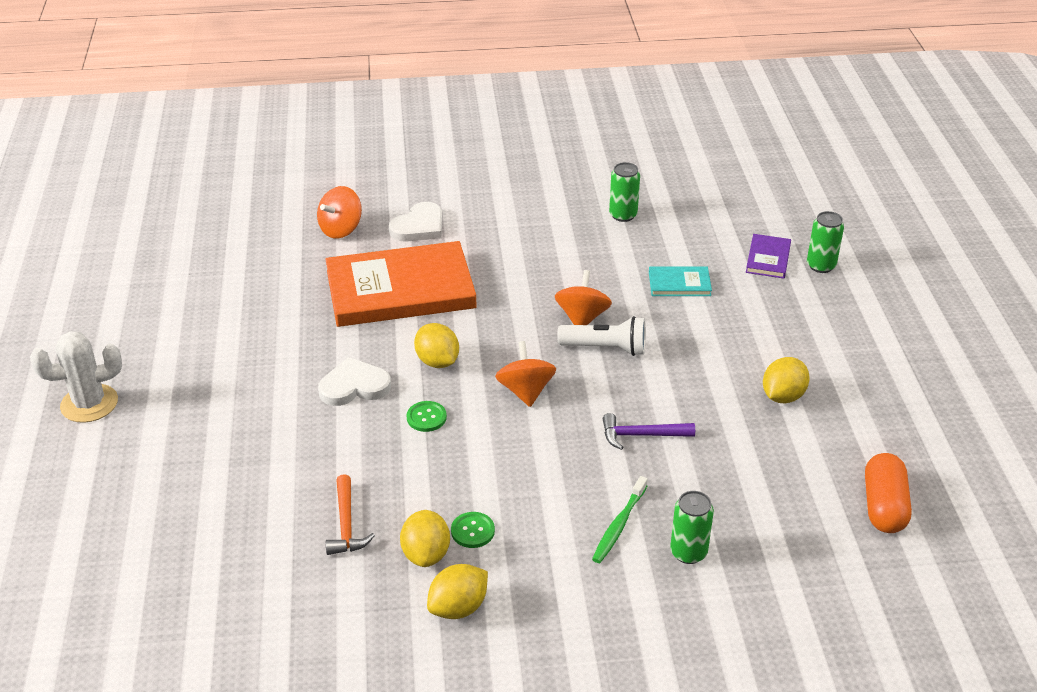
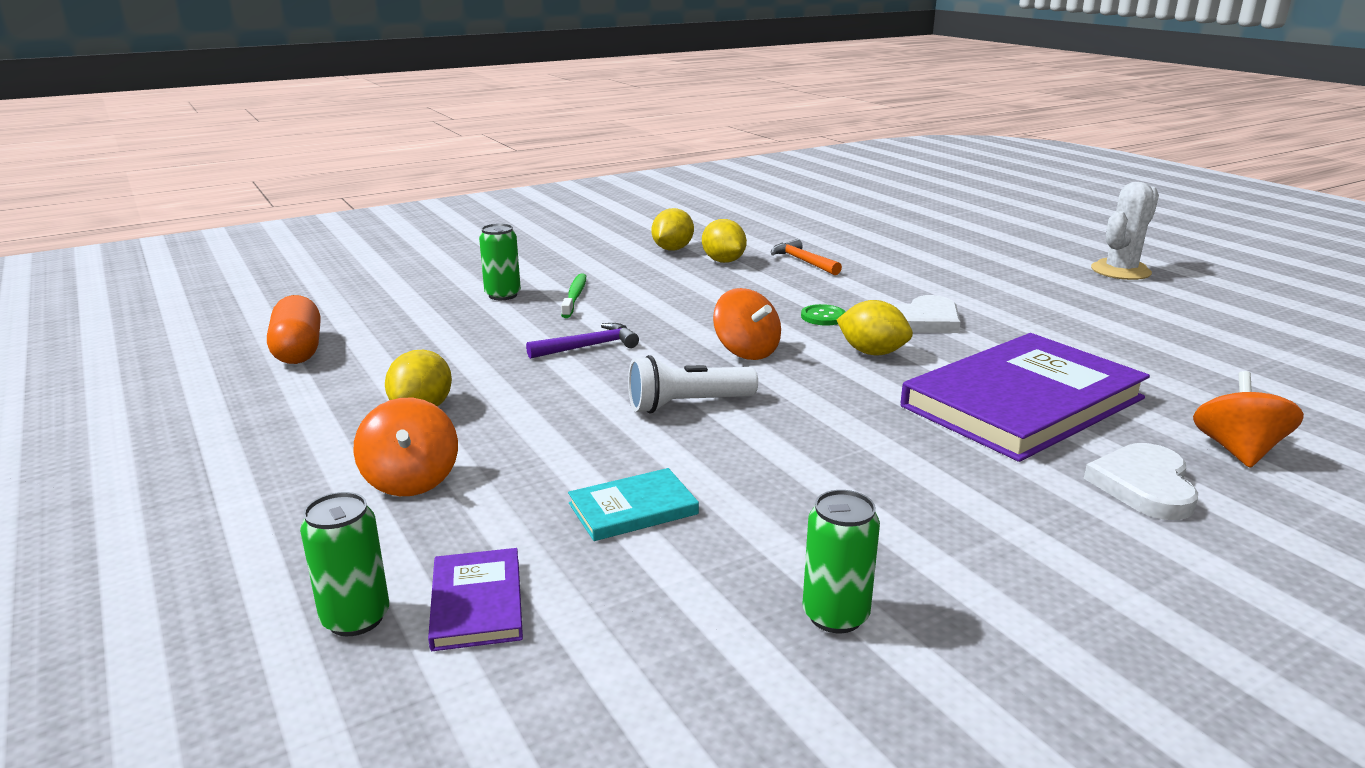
camera: 155 degrees right, 15 degrees down
(400, 290) = (1022, 402): orange book -> purple book
(472, 531) = (699, 274): green button -> none
(582, 318) = (749, 428): orange spinning top -> orange spinning top (411, 480)

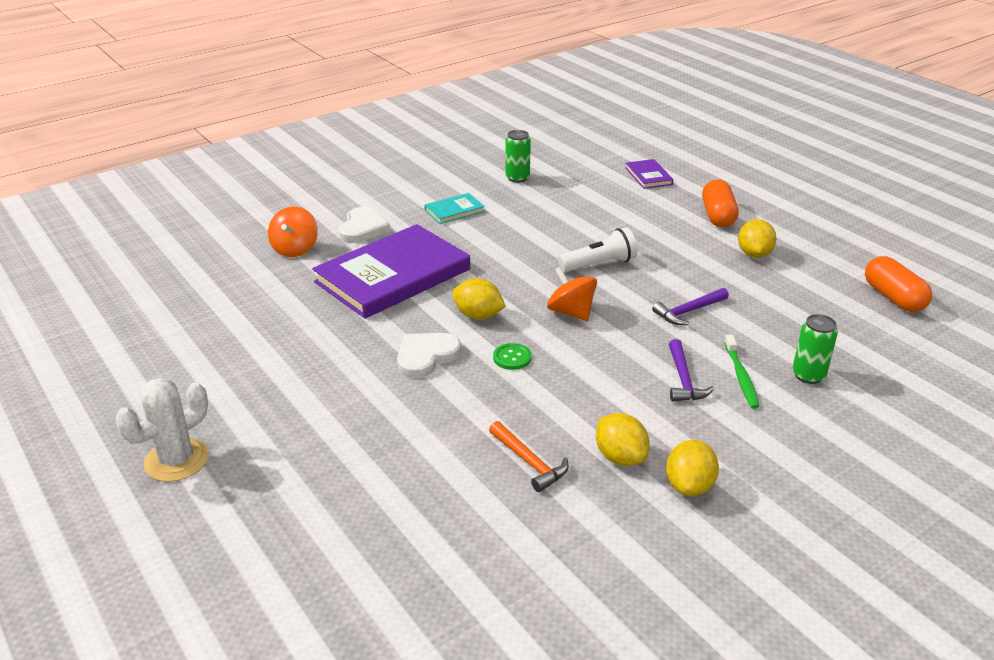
camera: 175 degrees right, 10 degrees up
(355, 618) = (687, 170): green can -> none
(411, 480) = (718, 216): orange spinning top -> orange capsule
(633, 509) = (606, 208): turquoise book -> turquoise book (454, 211)
(637, 297) = (683, 379): none -> purple hammer

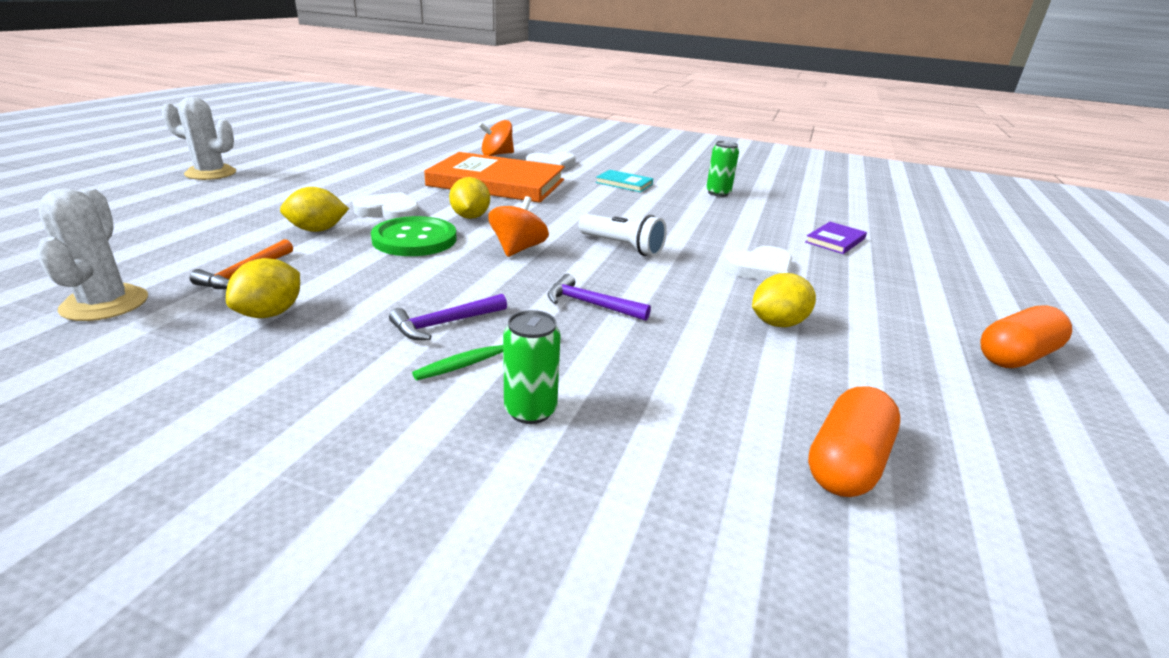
camera: 55 degrees right, 5 degrees down
(393, 276) = (496, 183): purple book -> orange book
(512, 358) = (414, 239): green button -> green button, size x2.09
(547, 547) = (105, 304): none -> white cactus
(674, 225) = (760, 268): none -> white heart
(689, 486) = (227, 361): yellow lemon -> yellow lemon (317, 230)
(718, 216) = (825, 288): orange capsule -> orange capsule (1016, 356)

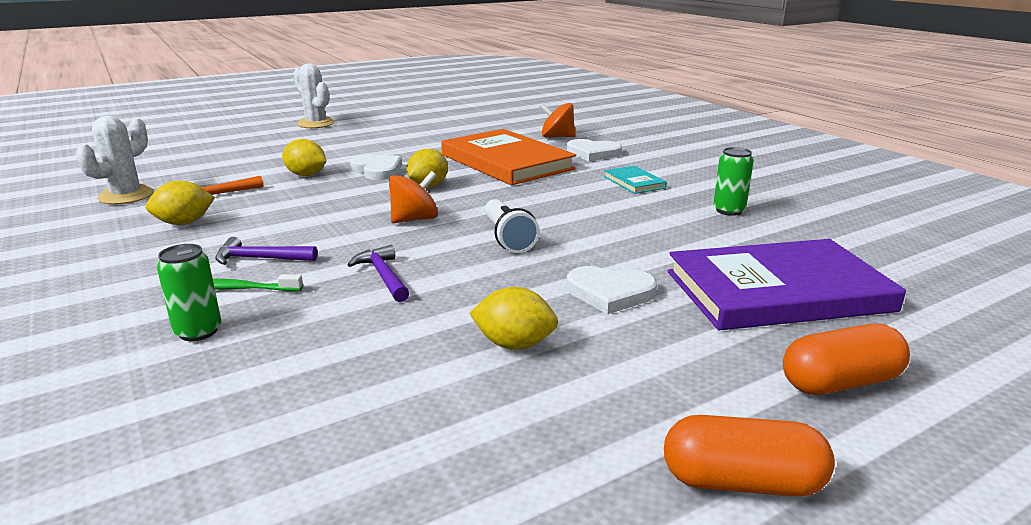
camera: 40 degrees right, 5 degrees down
(414, 239) = (354, 195): green button -> none
(835, 240) = (777, 291): purple book -> purple book, size x2.32
(846, 462) = (323, 468): orange capsule -> orange capsule (840, 382)

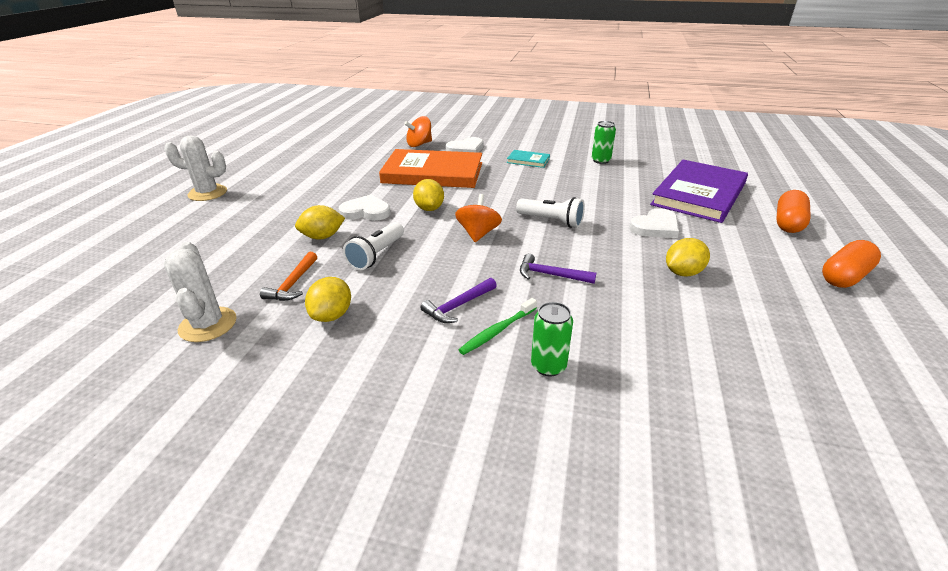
camera: 45 degrees left, 10 degrees up
(305, 201) = (377, 255): none -> white flashlight

